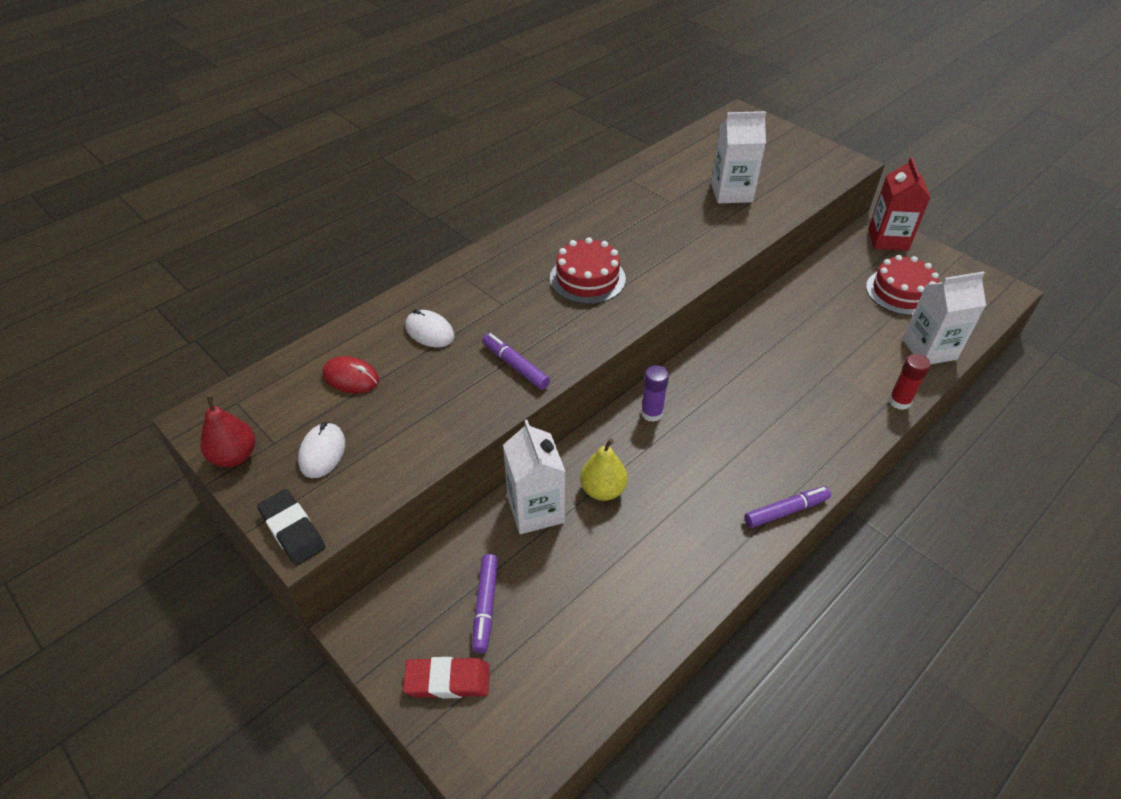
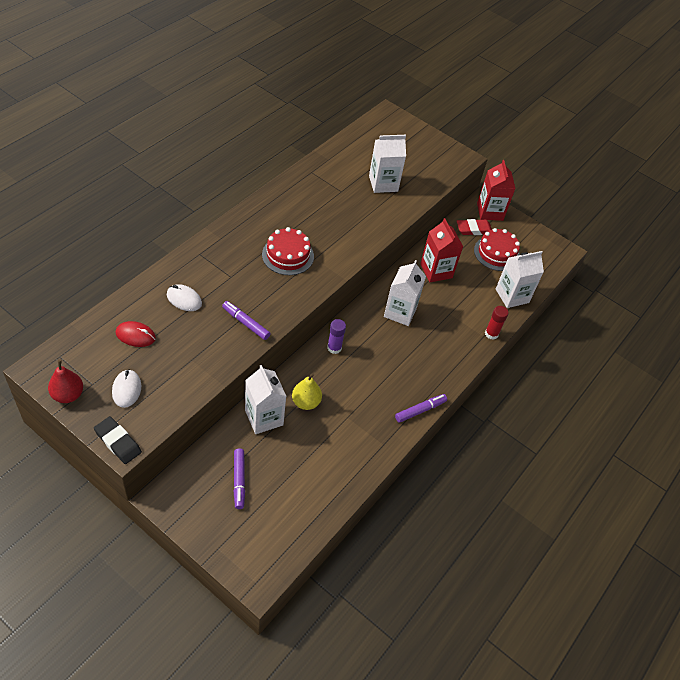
camera: 15 degrees left, 5 degrees up
(447, 680) = (221, 526): red eraser -> red eraser (474, 229)
(754, 367) = (400, 312): none -> white carton
(809, 313) = (436, 271): none -> red carton

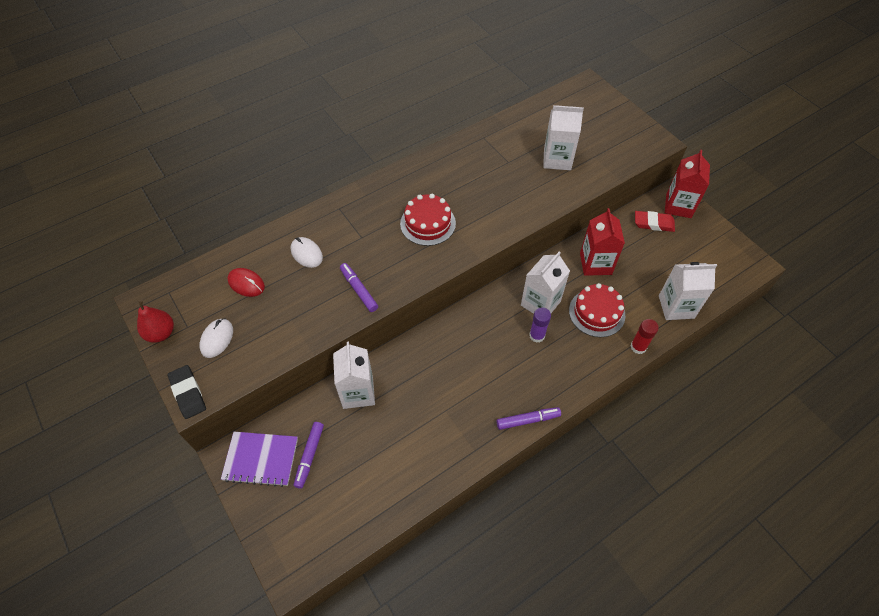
camera: 25 degrees right, 5 degrees up
(194, 493) = (261, 459): none -> purple notebook
(306, 402) = (406, 384): yellow pear -> none
(334, 348) = (456, 330): purple glue stick -> purple glue stick (537, 335)
(496, 253) = (672, 254): red cake -> red cake (596, 313)

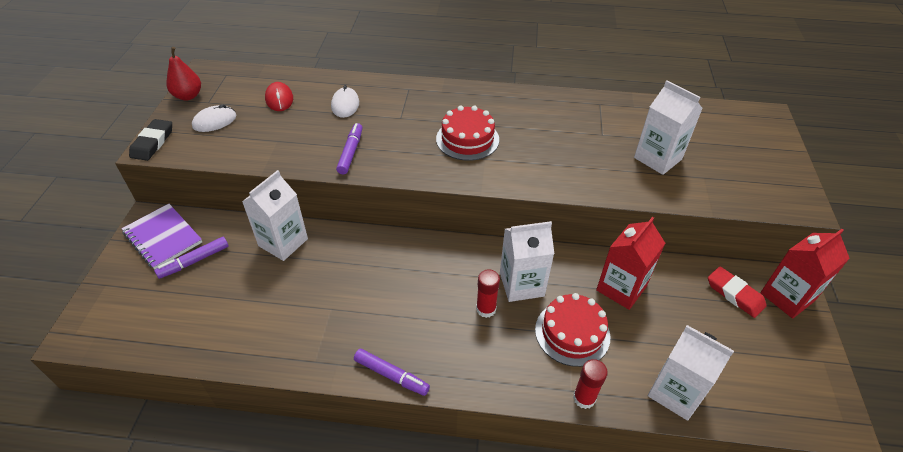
camera: 40 degrees right, 10 degrees down
(537, 335) = (486, 309): purple glue stick -> red glue stick

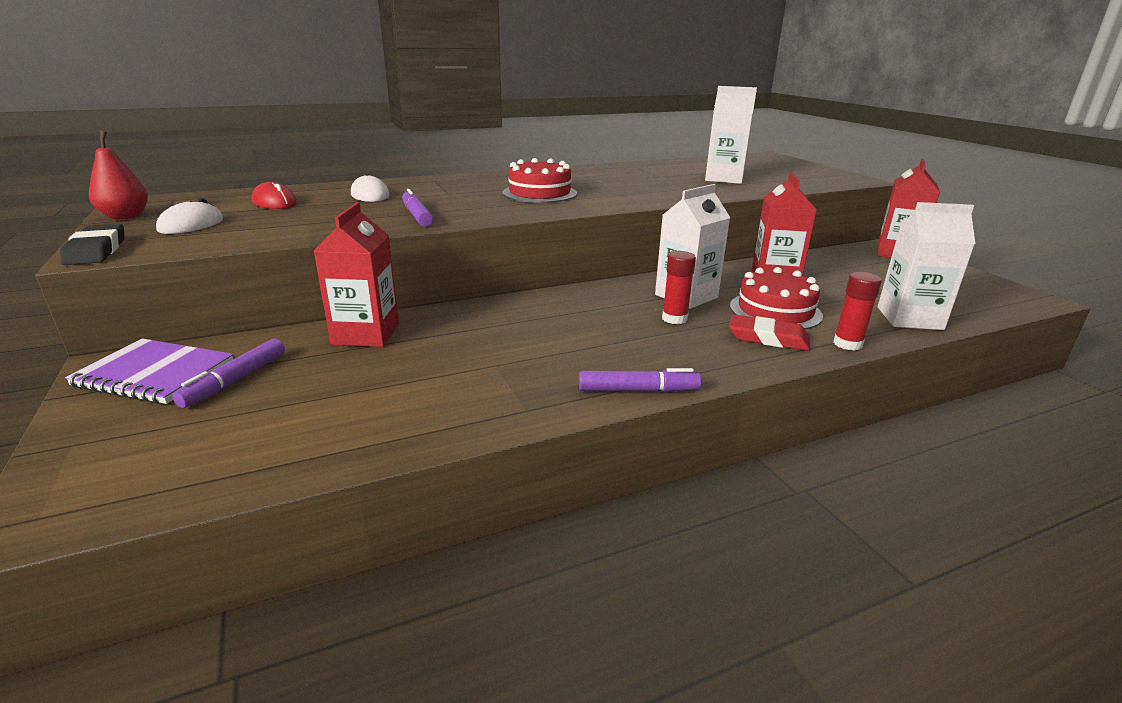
camera: 30 degrees left, 20 degrees down
(283, 242) = (366, 334): white carton -> red carton
(734, 294) = (861, 260): red eraser -> red eraser (768, 338)

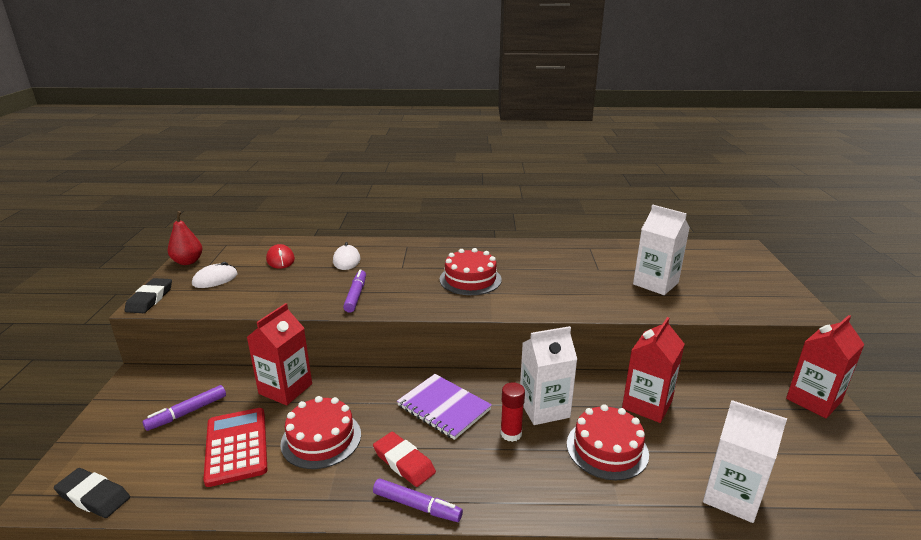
camera: 25 degrees right, 0 degrees up
(150, 494) = (94, 496): none -> black eraser
(155, 374) = (152, 393): purple notebook -> purple notebook (444, 407)
(348, 394) = (236, 446): none -> red calculator
(461, 364) = (321, 439): none -> red cake
(768, 338) = (569, 481): red eraser -> red eraser (404, 462)
(847, 344) = (635, 510): red glue stick -> none

